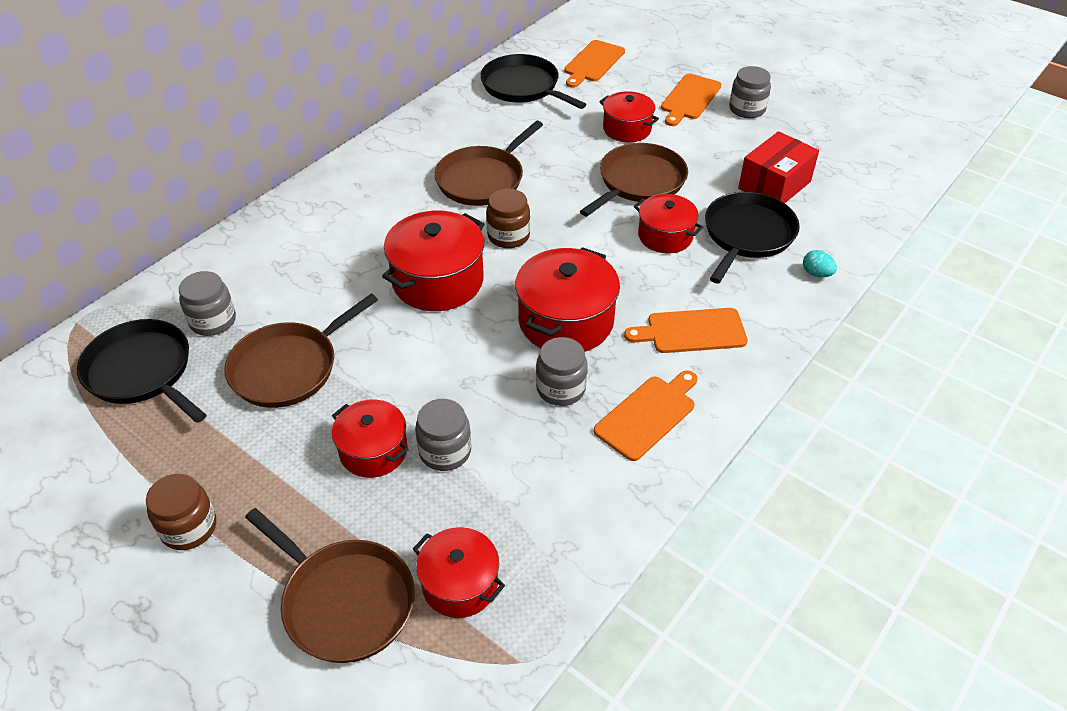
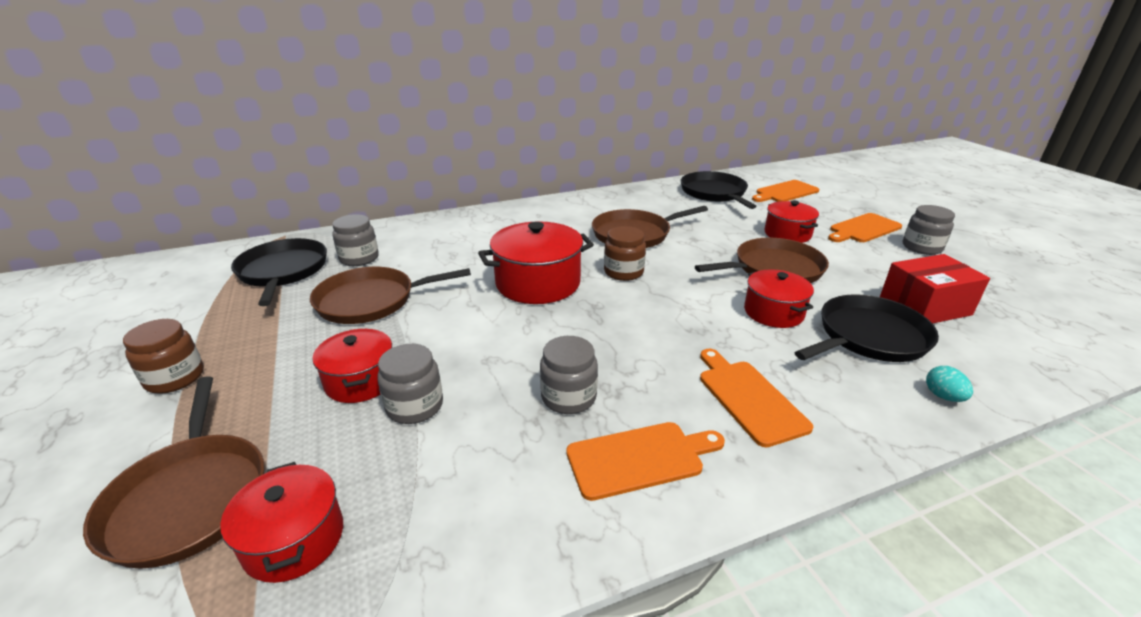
camera: 30 degrees right, 15 degrees down
(566, 321) = (621, 345): red pot -> none
(692, 331) = (749, 398): orange cutting board -> orange cutting board turned 45 degrees clockwise

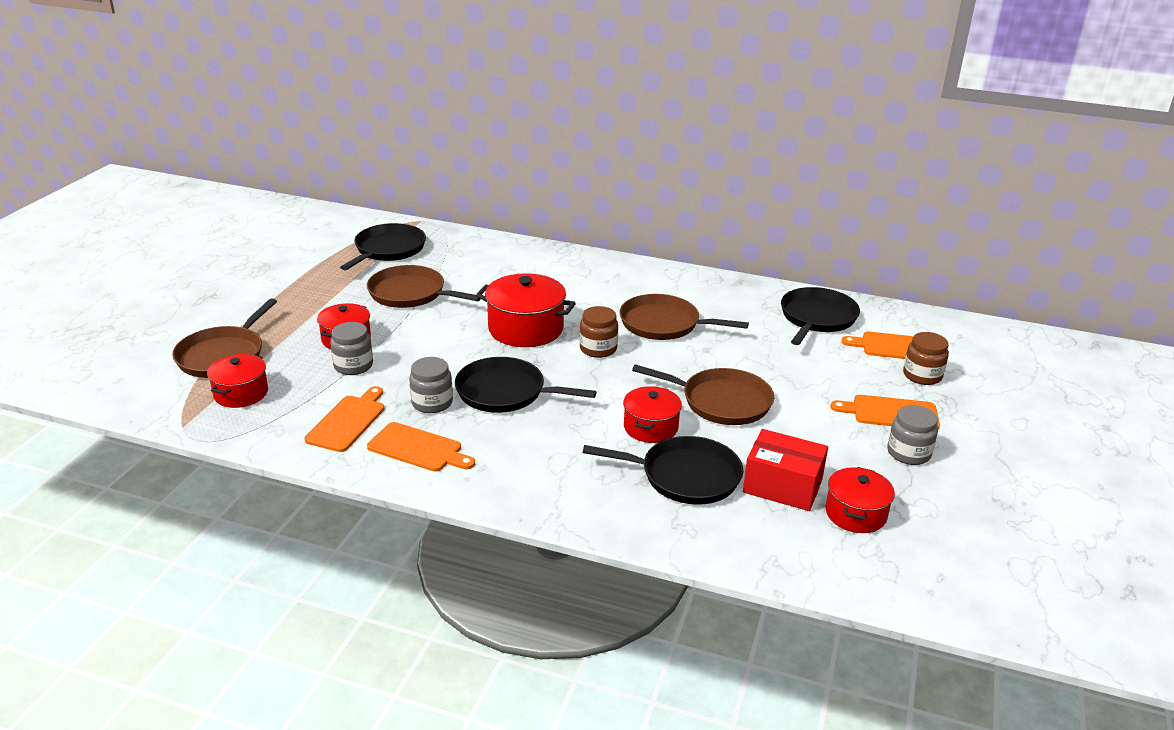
camera: 40 degrees right, 0 degrees up
(175, 378) = (270, 294): brown jar -> brown jar (922, 375)
(359, 258) = (442, 259): grey jar -> none
(617, 346) = (505, 392): none -> black pan
(749, 398) = (528, 459): orange cutting board -> orange cutting board (348, 421)
(787, 234) = (801, 383): red pot -> red pot (855, 514)
(943, 396) = (653, 528): turquoise egg -> none

